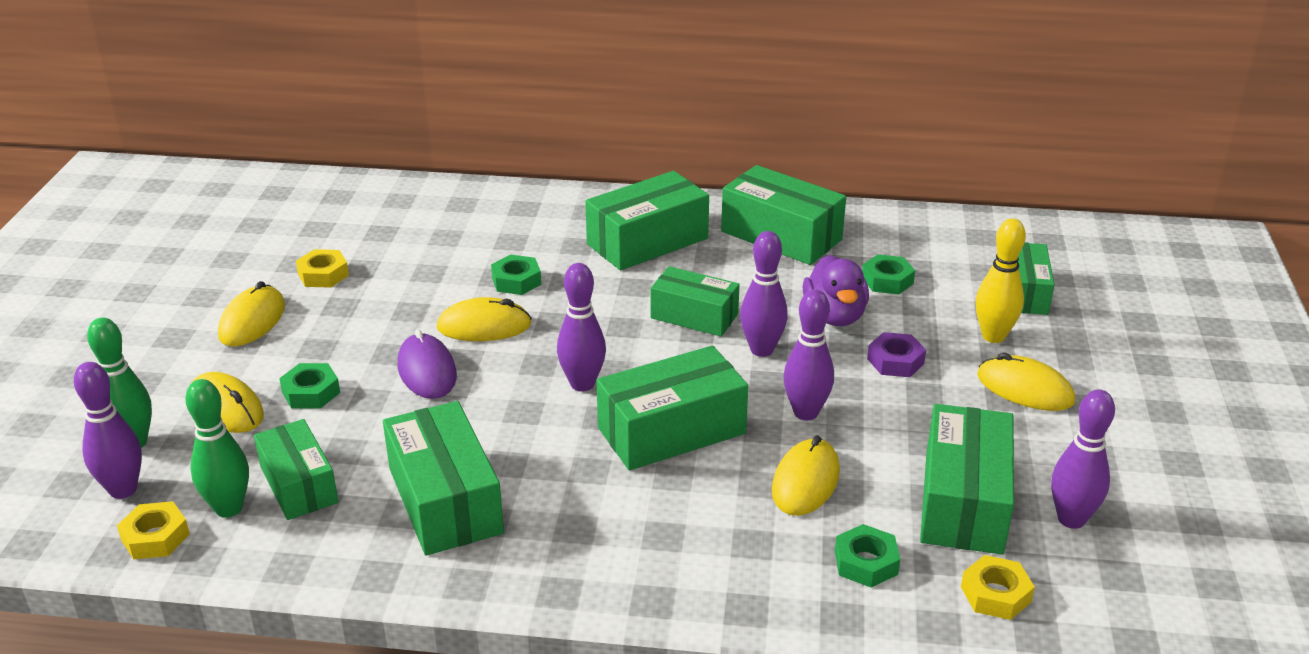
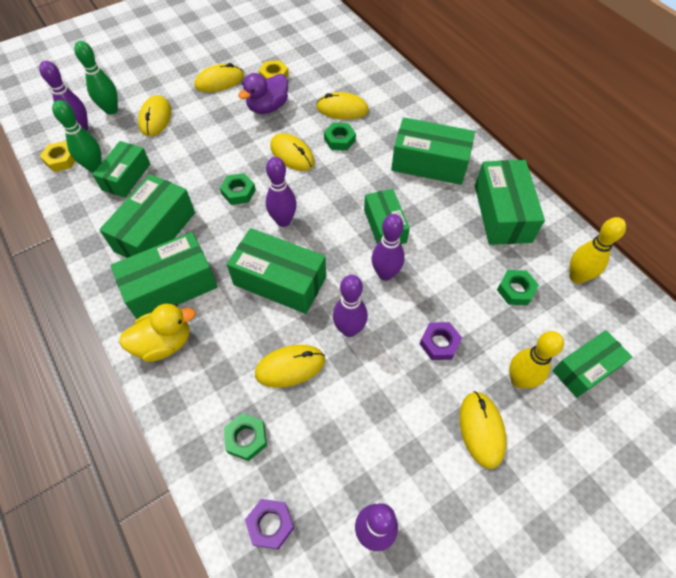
camera: 50 degrees right, 25 degrees up
(311, 392) = (189, 135): green nut -> green nut (238, 192)
(427, 371) = (239, 160): purple mouse -> none
(469, 254) = (342, 109): none -> yellow mouse
(646, 572) = (164, 343): none -> yellow duck
(834, 316) = (452, 287): purple duck -> purple duck (268, 107)
(915, 238) = (576, 277): none -> yellow bowling pin
(963, 501) = (339, 458): green box -> green box (171, 286)
(995, 594) = (270, 524): yellow nut -> purple nut

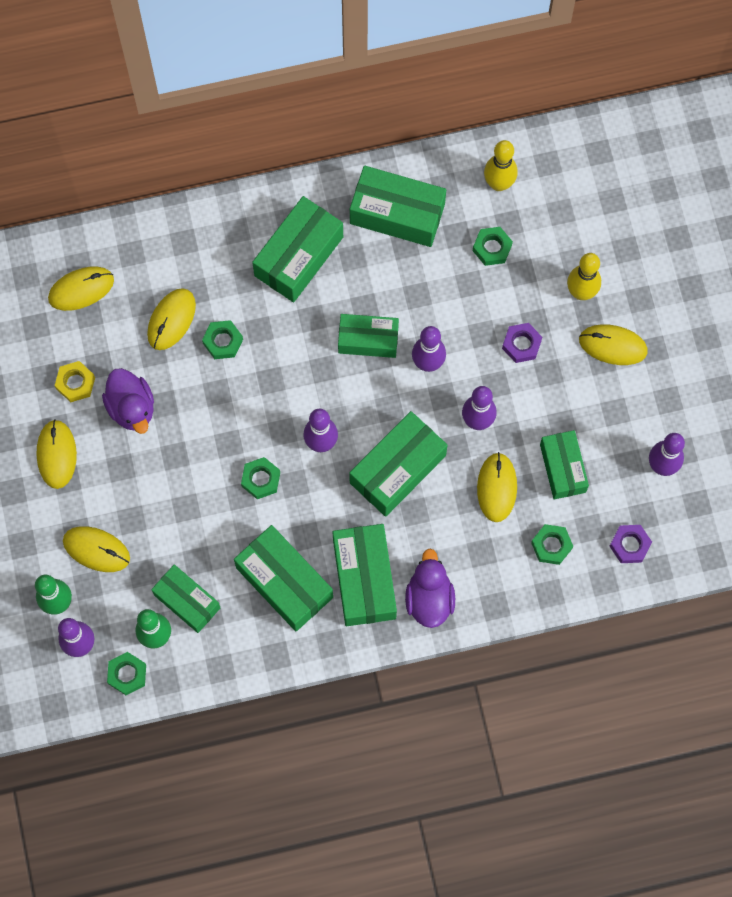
camera: 70 degrees left, 15 degrees up
(61, 160) = (127, 674): yellow nut -> green nut
(164, 343) = (429, 598): yellow duck -> purple duck
(292, 154) = (225, 403): yellow mouse -> yellow mouse (81, 289)
(585, 369) = (591, 230): green box -> green box (562, 468)

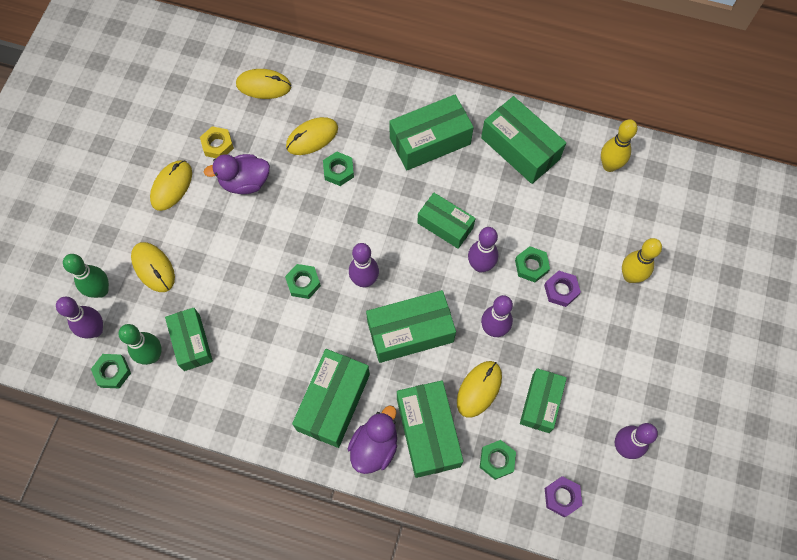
camera: 30 degrees right, 5 degrees down
(131, 407) = (245, 182): purple duck -> purple duck turned 75 degrees clockwise
(284, 582) = (272, 370): green box -> green box (428, 432)
(492, 248) = (578, 208): green nut -> green nut (531, 266)
(613, 345) = (634, 329): yellow mouse -> none

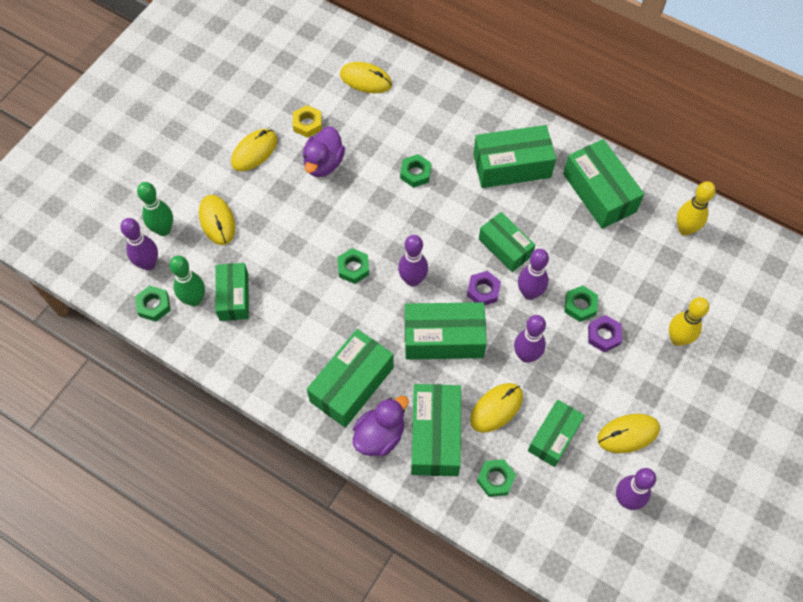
camera: 15 degrees right, 5 degrees down
(245, 182) = (323, 163): purple duck -> purple duck turned 75 degrees counterclockwise
(312, 137) = (398, 137): yellow mouse -> yellow mouse (628, 434)
(562, 497) = (551, 531): purple nut -> purple nut (483, 291)

